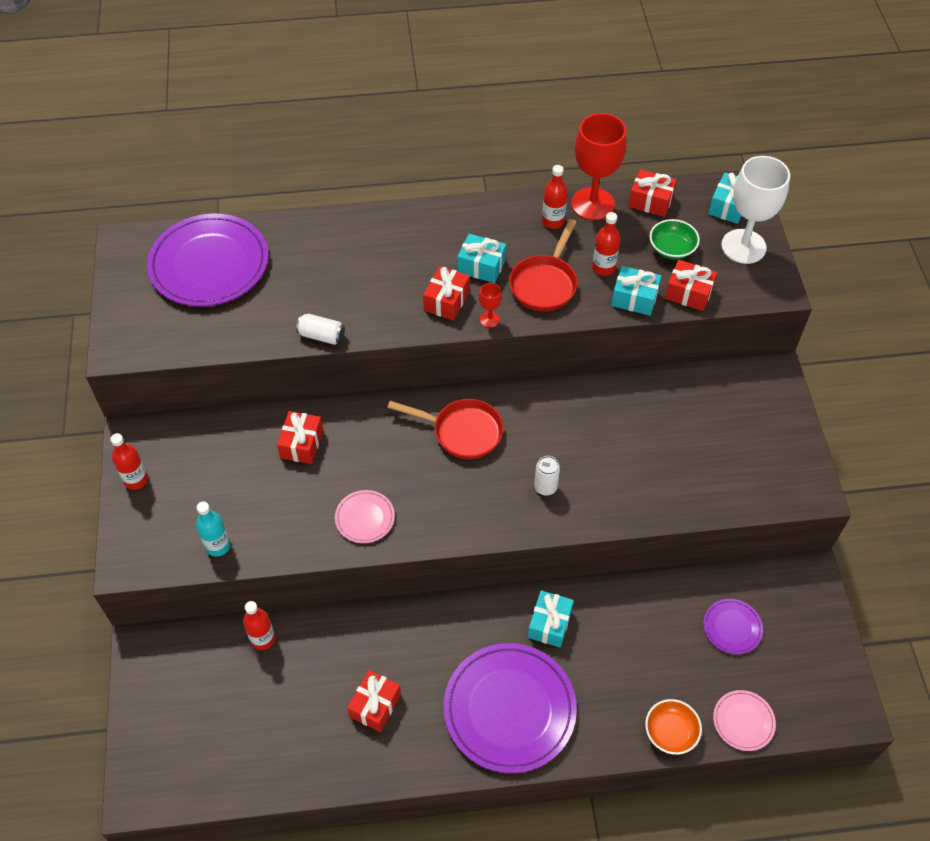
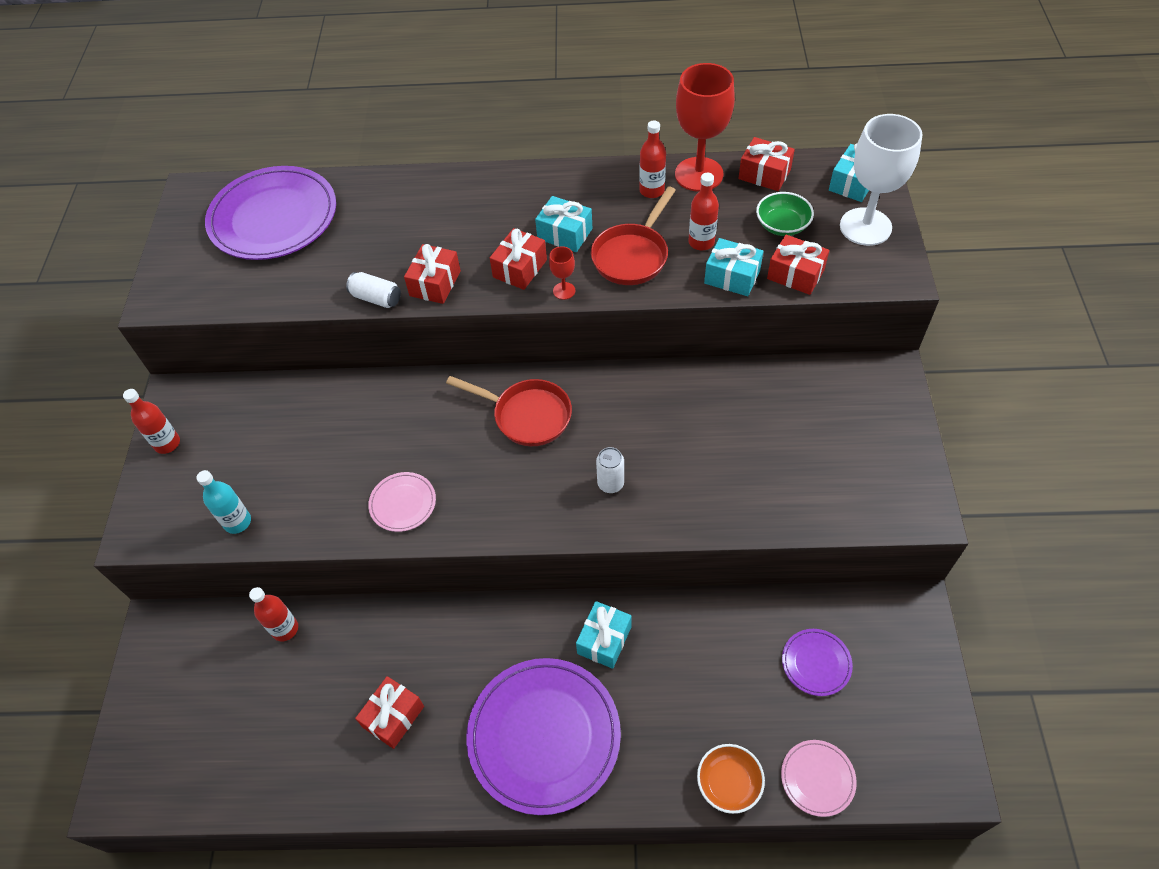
camera: 10 degrees right, 0 degrees up
(302, 444) = (350, 417): red gift -> red gift (435, 283)

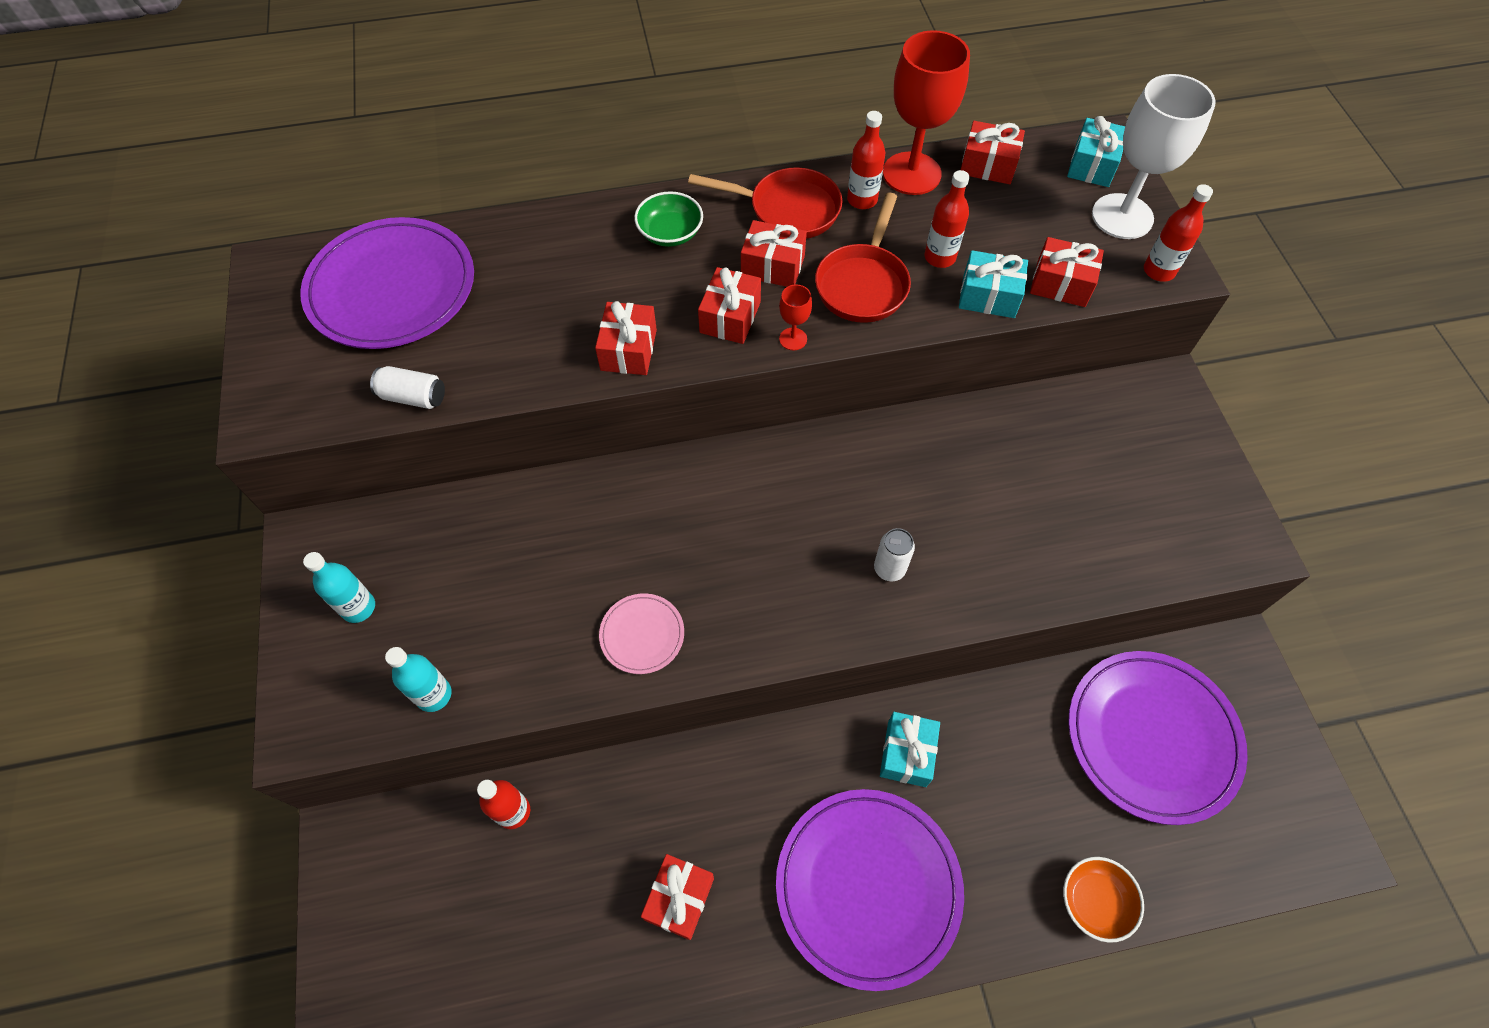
camera: 15 degrees left, 5 degrees up
(167, 443) = (311, 604): red bottle -> red bottle (1158, 271)
(200, 451) = (358, 607): none -> turquoise bottle
(376, 298) = (558, 379): white can -> white can (413, 397)
(527, 415) = (765, 498): red pan -> red pan (787, 210)
(565, 234) = (772, 266): turquoise gift -> red gift
(782, 225) = (1027, 225): green bowl -> green bowl (670, 233)
(816, 663) = (1152, 737): purple plate -> purple plate, size x2.15
(817, 778) = (1191, 875): pink plate -> none

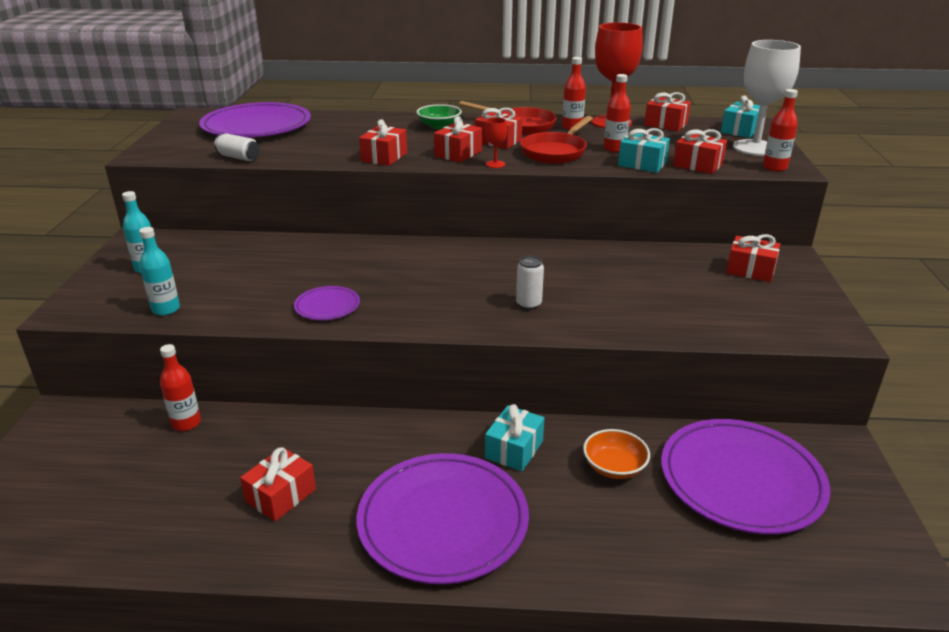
camera: 15 degrees right, 30 degrees down
(642, 635) = (327, 306): pink plate -> purple plate
(1094, 901) = (652, 574): orange bowl -> orange bowl (614, 467)
(1130, 429) = (750, 270): none -> red gift

